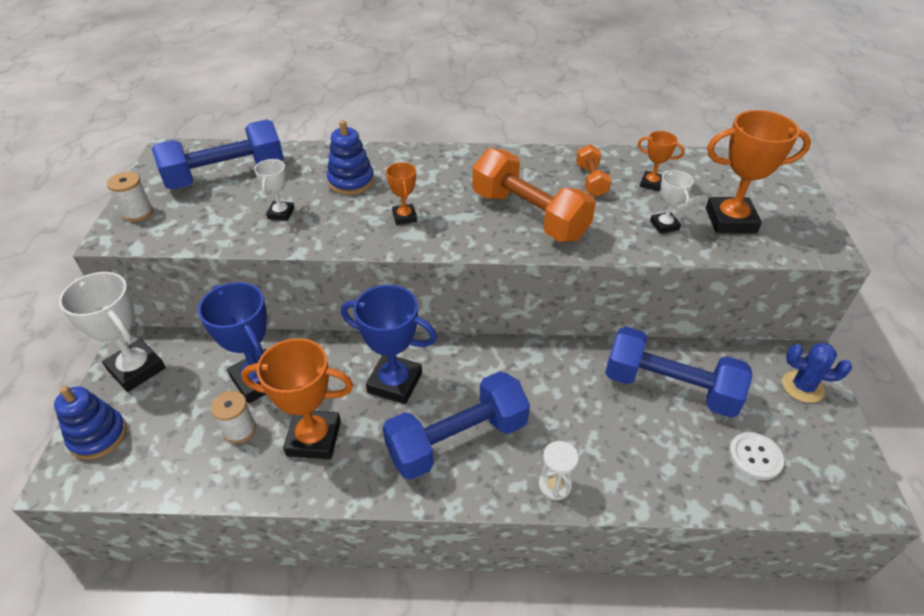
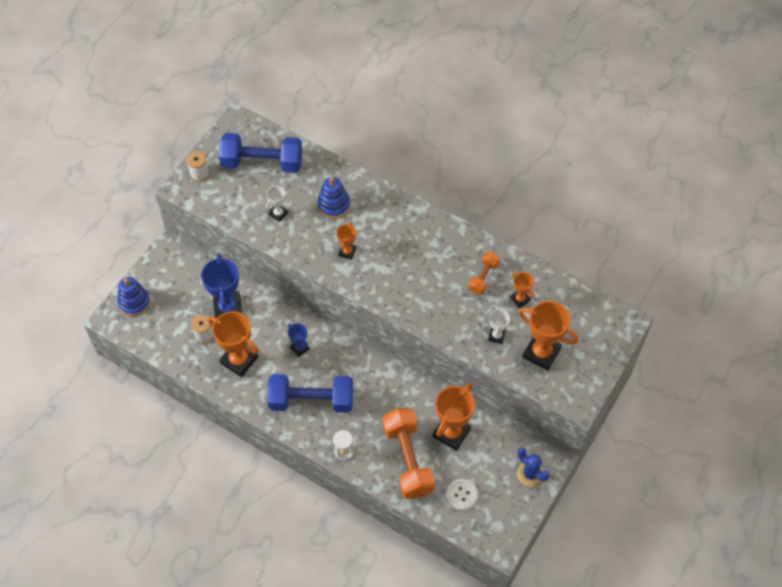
camera: 30 degrees right, 15 degrees up
(136, 369) = (167, 267): white trophy -> none
(395, 382) = (299, 348): blue trophy -> blue trophy, size x0.52
(529, 215) = (421, 287): orange dumbbell -> orange dumbbell (407, 459)
(669, 388) = (451, 433): blue dumbbell -> orange trophy

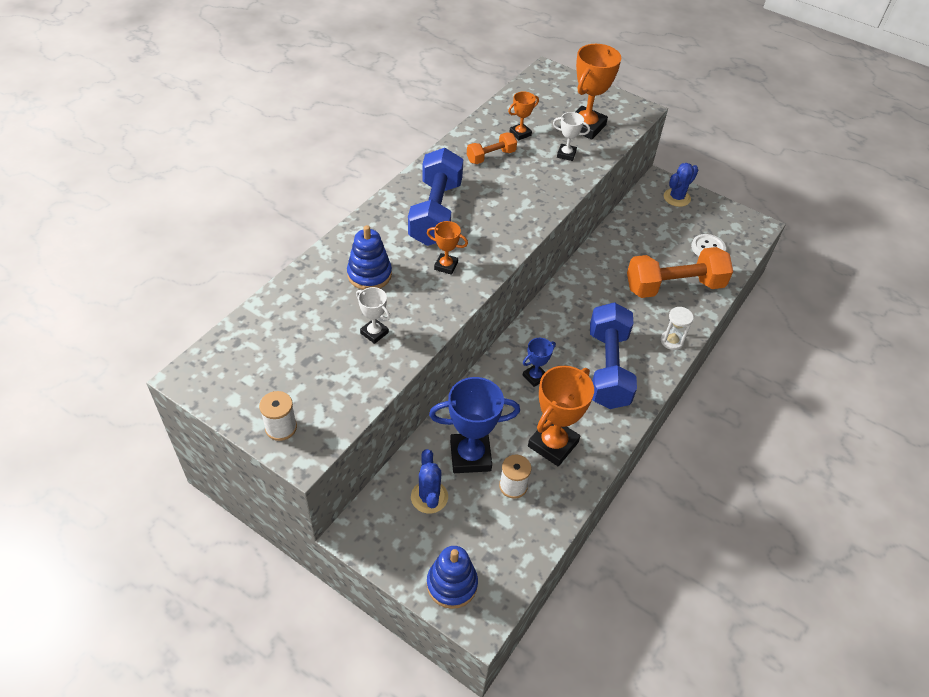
camera: 90 degrees left, 10 degrees down
(195, 285) = (429, 497): none -> blue cactus
(262, 162) = (279, 348): blue dumbbell -> blue dumbbell (435, 213)
(451, 433) = (638, 249): orange trophy -> none
(483, 277) = (491, 156): orange dumbbell -> orange dumbbell turned 60 degrees counterclockwise

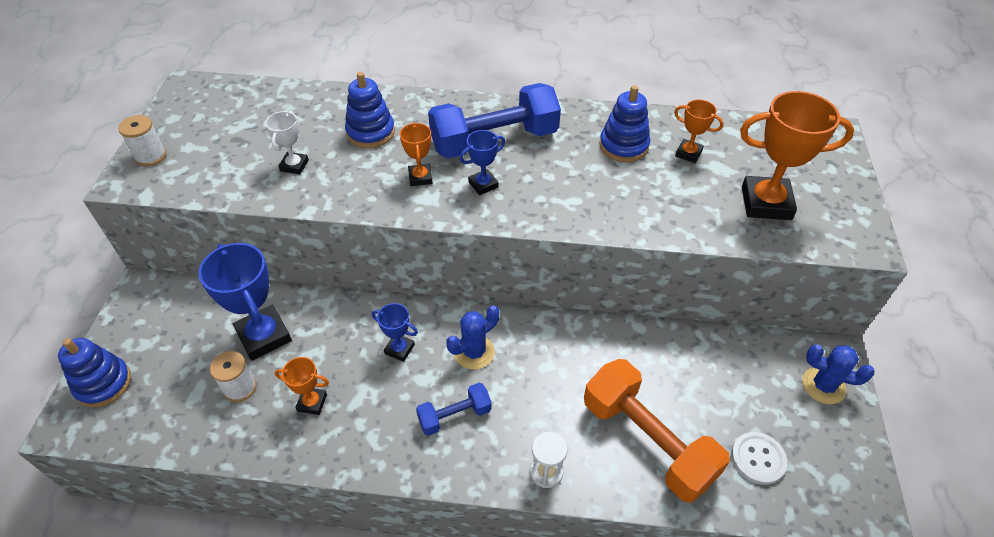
camera: 65 degrees right, 0 degrees up
(429, 497) = (200, 324): blue cactus -> blue cactus (474, 352)
(478, 237) = (483, 184): none -> blue trophy
(491, 156) = (623, 146): orange dumbbell -> blue stacking toy
(553, 444) = (312, 402): orange trophy -> orange trophy, size x0.52
(566, 154) = (693, 204): white trophy -> none
(608, 368) = (454, 416): blue dumbbell -> blue dumbbell, size x0.51

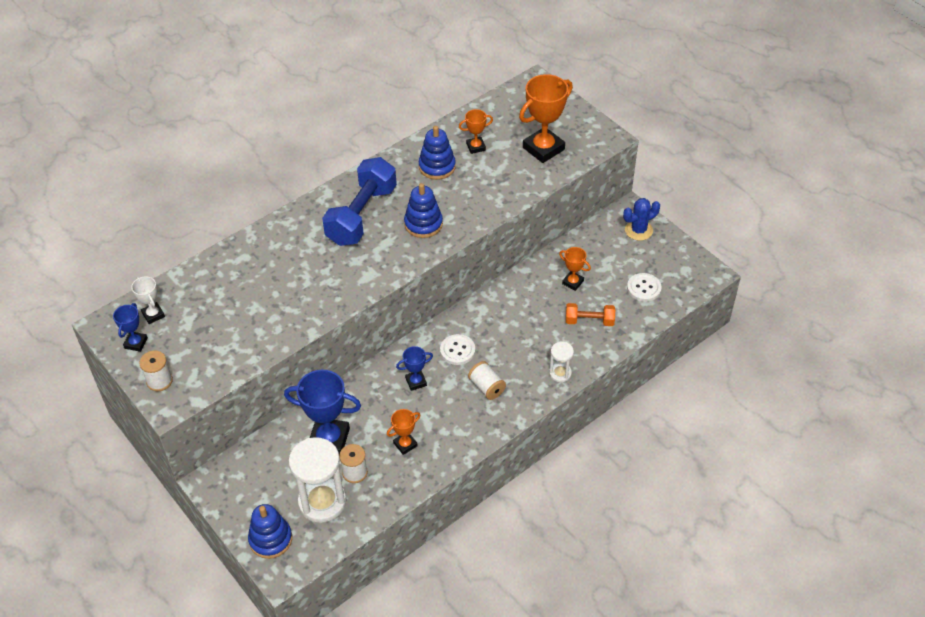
camera: 45 degrees left, 0 degrees up
(181, 389) = (322, 501): none -> white hourglass
(294, 165) = (263, 316): white trophy -> white trophy (153, 315)
(370, 132) = (280, 264): blue stacking toy -> blue stacking toy (423, 224)
(420, 177) = (349, 267): orange trophy -> orange trophy (573, 282)
(454, 416) = (487, 387): blue dumbbell -> white spool
(474, 352) = (457, 350): blue cactus -> white button
(483, 184) = (389, 245): blue trophy -> blue trophy (136, 343)
(647, 441) = (589, 321): orange dumbbell -> orange dumbbell, size x0.51

